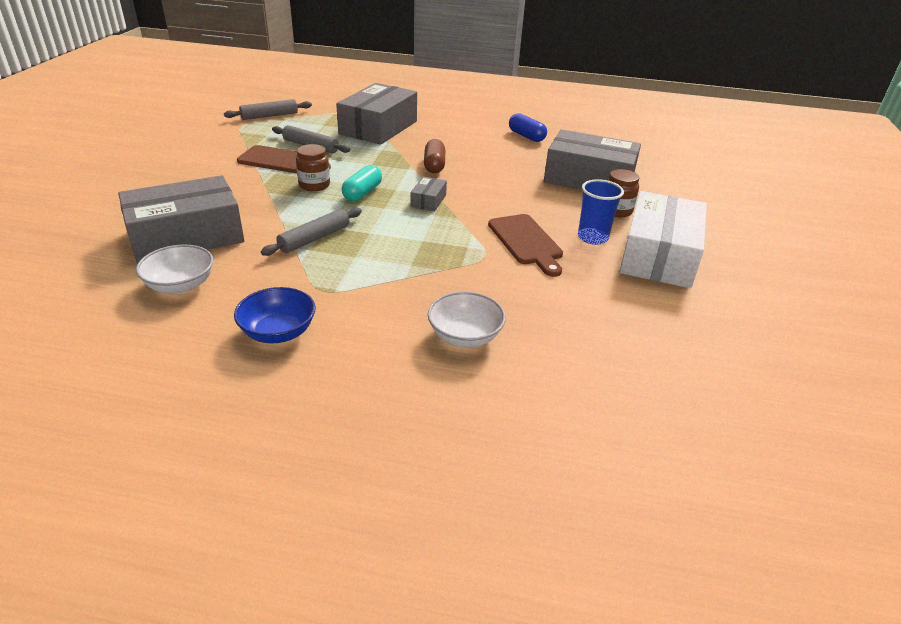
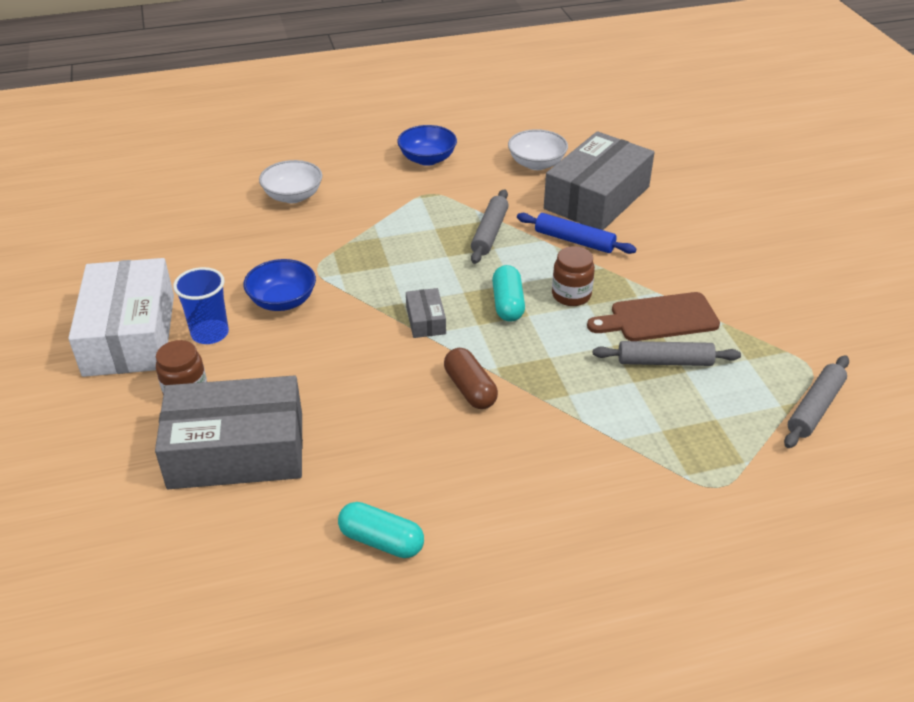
camera: 155 degrees right, 5 degrees up
(259, 213) = (574, 241): none -> blue rolling pin
(378, 127) = (632, 452): grey box -> none
(526, 136) = (381, 541): blue capsule -> turquoise capsule
(526, 242) = (282, 301): brown cutting board -> blue bowl

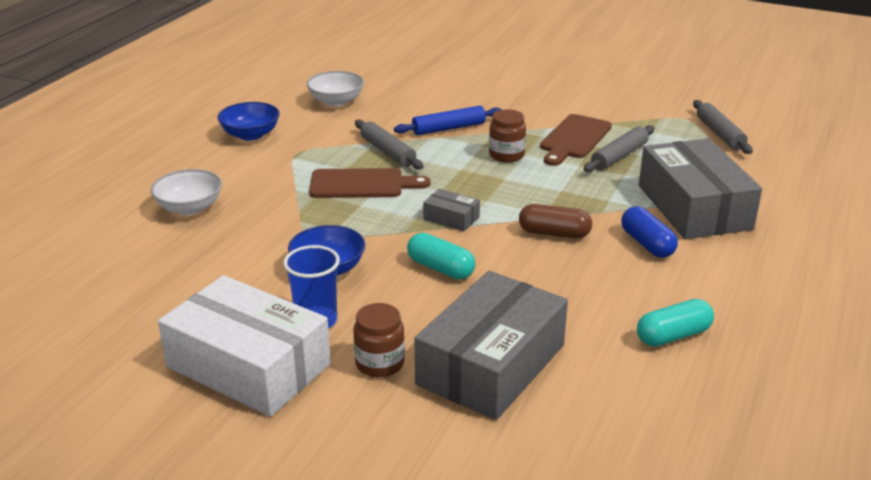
camera: 50 degrees left, 10 degrees down
(421, 249) = (362, 184): none -> brown cutting board
(507, 304) = (481, 180): turquoise capsule -> turquoise capsule (440, 268)
(520, 455) = (647, 244): none -> blue capsule
(597, 198) = (414, 100): grey box -> grey box (694, 207)

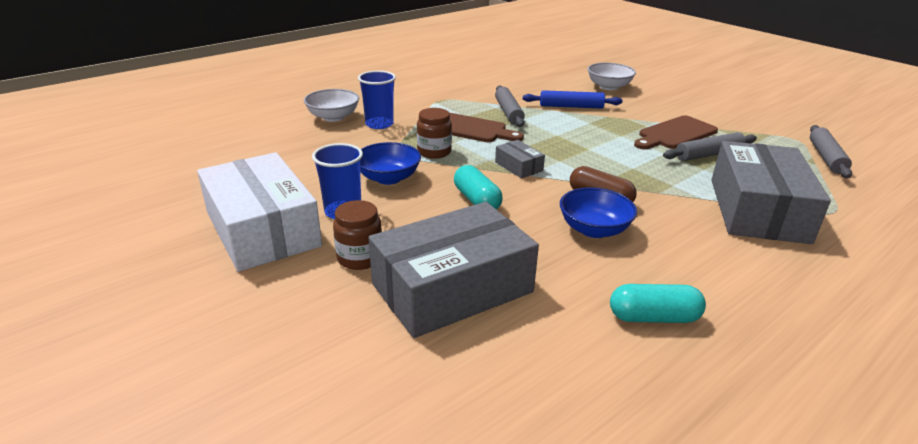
camera: 25 degrees right, 0 degrees up
(250, 135) = (419, 83): blue bowl -> blue bowl (594, 229)
(255, 204) = (379, 124): none -> blue cup
(336, 101) = (499, 75): white bowl -> white bowl (609, 87)
(506, 155) = (604, 133): brown jar -> brown jar (434, 152)
(647, 244) = (685, 229): blue capsule -> none

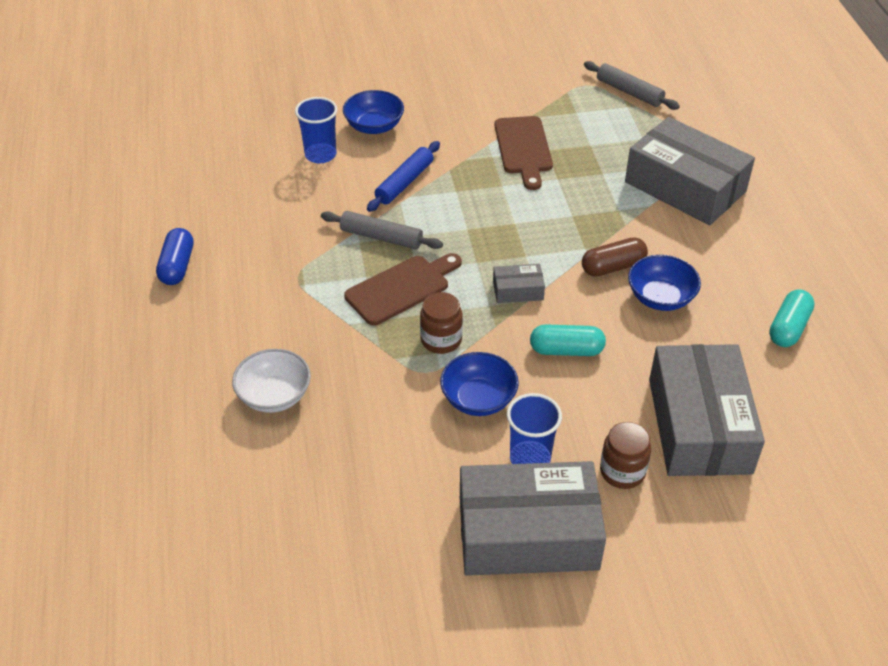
camera: 60 degrees left, 15 degrees up
(262, 229) = (528, 534): white box -> grey box
(379, 124) = (331, 359): blue cup -> blue cup (320, 155)
(412, 72) = (177, 266): none -> blue capsule
(609, 87) = (374, 126): white bowl -> blue bowl
(708, 154) = (578, 154): grey rolling pin -> none

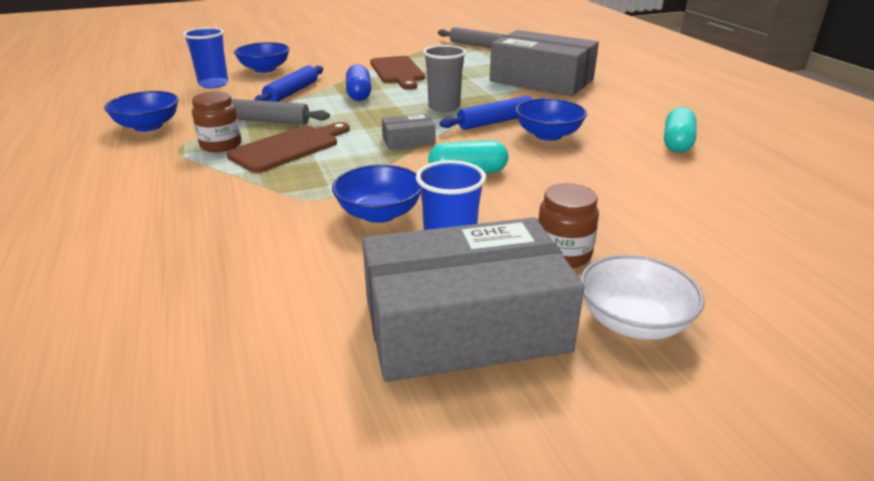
camera: 10 degrees left, 15 degrees down
(177, 266) = (45, 151): blue capsule -> blue capsule (359, 94)
(264, 233) = (148, 126): none -> blue bowl
(274, 395) = (130, 232): white bowl -> white bowl (633, 322)
(441, 340) = (332, 176): brown jar -> brown jar (221, 145)
(564, 232) = (444, 107): none -> grey cup
(613, 267) = (496, 122): brown capsule -> blue rolling pin
(699, 425) = (630, 211): grey box -> none

